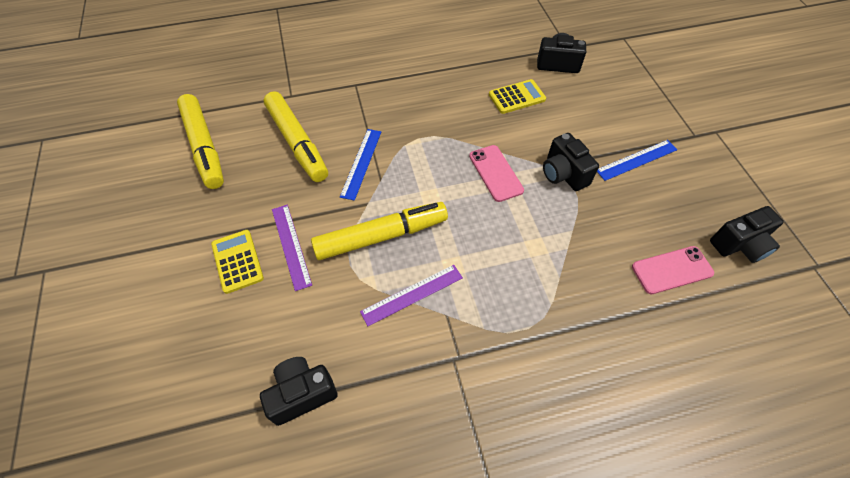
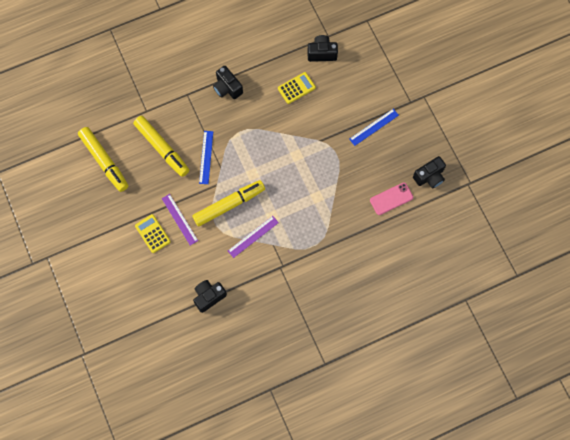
camera: 10 degrees left, 15 degrees up
(495, 173) = (289, 151): pink phone -> none
(563, 174) = (330, 145): black camera -> black camera (227, 88)

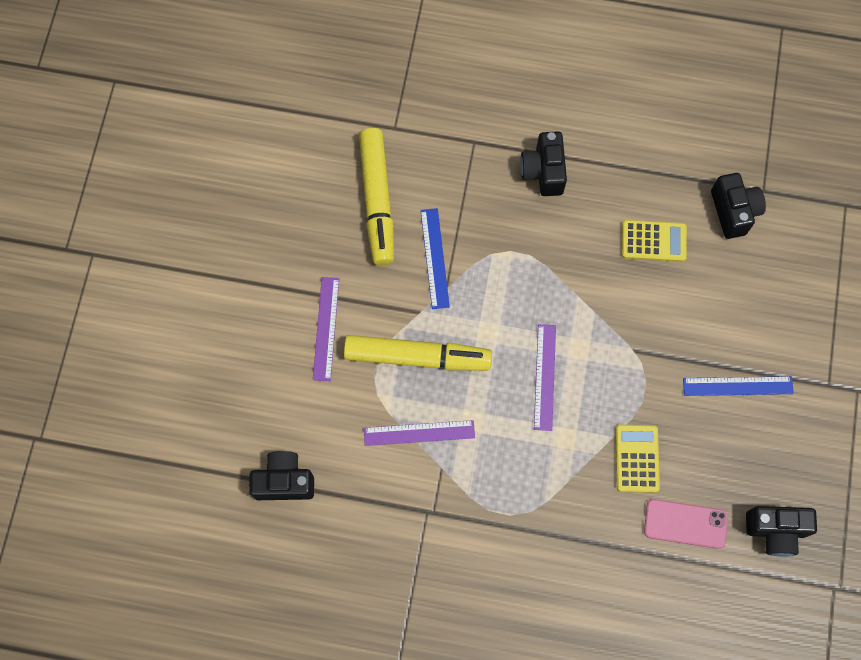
camera: 35 degrees right, 0 degrees up
(104, 161) = (278, 164): yellow marker -> none
(152, 233) = (270, 323): yellow calculator -> yellow calculator (637, 458)
(206, 157) = (434, 258): blue ruler -> blue ruler turned 45 degrees counterclockwise
(290, 177) = (544, 377): none -> purple ruler
(322, 53) = (733, 211): black camera -> black camera turned 45 degrees clockwise

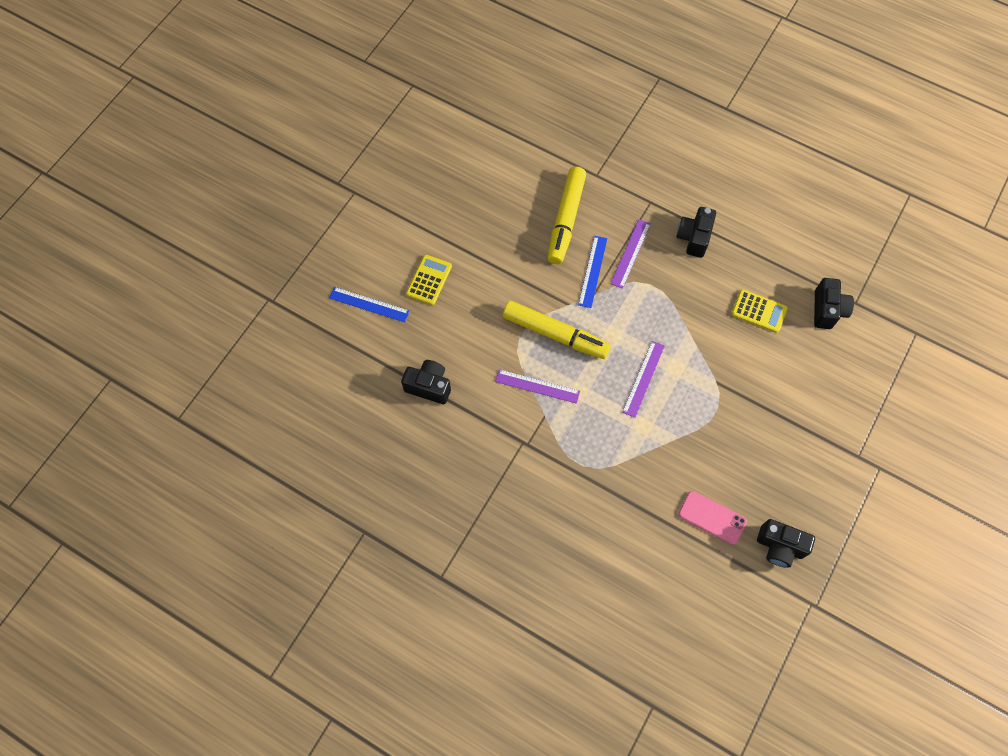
camera: 20 degrees right, 5 degrees down
(326, 328) = (497, 293): purple ruler -> purple ruler (630, 253)
(637, 458) = (691, 459): yellow calculator -> yellow calculator (429, 280)
(737, 386) = (787, 433): blue ruler -> blue ruler (369, 304)

